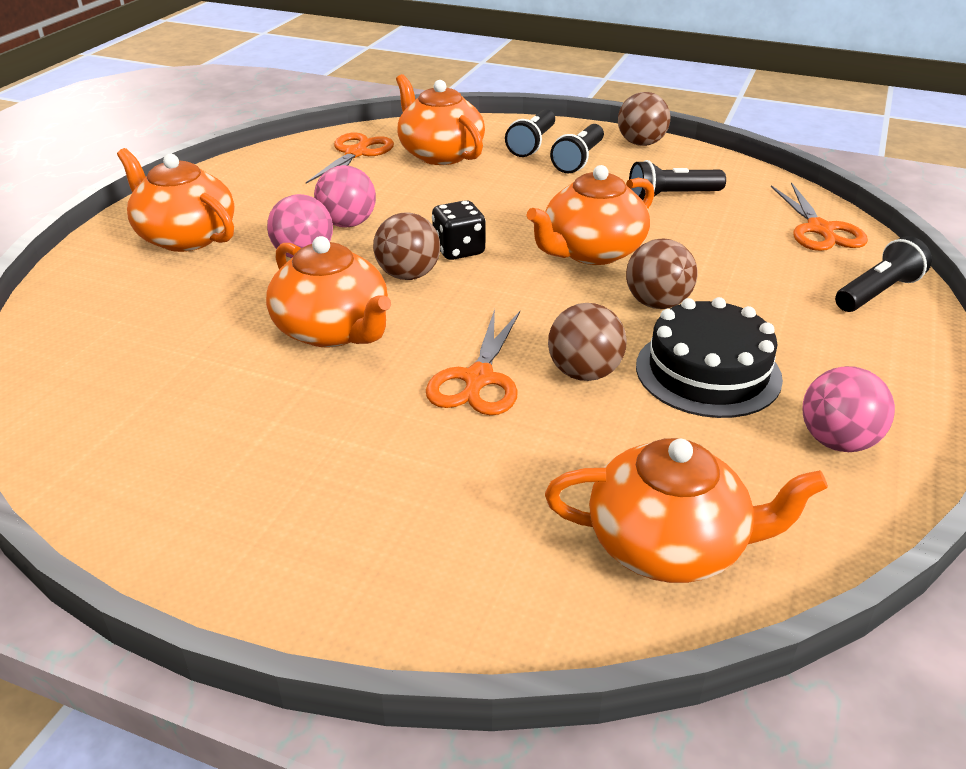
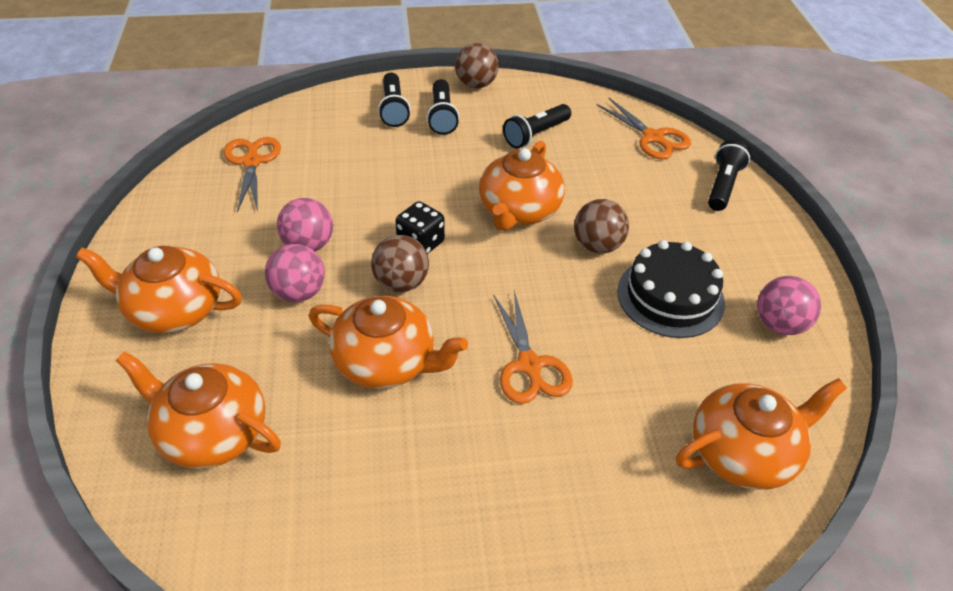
camera: 30 degrees left, 10 degrees up
(440, 154) = (326, 142): orange teapot -> orange teapot (212, 432)
(584, 373) = (595, 330): brown ball -> none

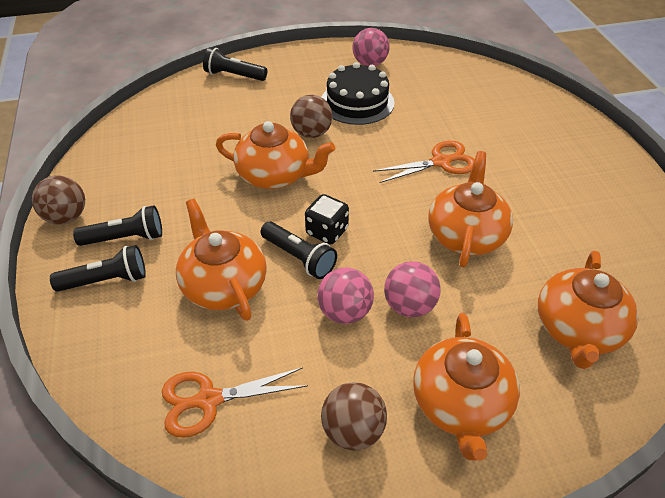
camera: 95 degrees left, 0 degrees up
(401, 283) = (379, 238): brown ball -> brown ball (353, 431)
(536, 135) = (164, 170): black flashlight -> black flashlight (299, 258)
(653, 137) = (171, 105): orange scissors -> none
(744, 452) = (471, 82): orange teapot -> orange teapot (223, 285)

